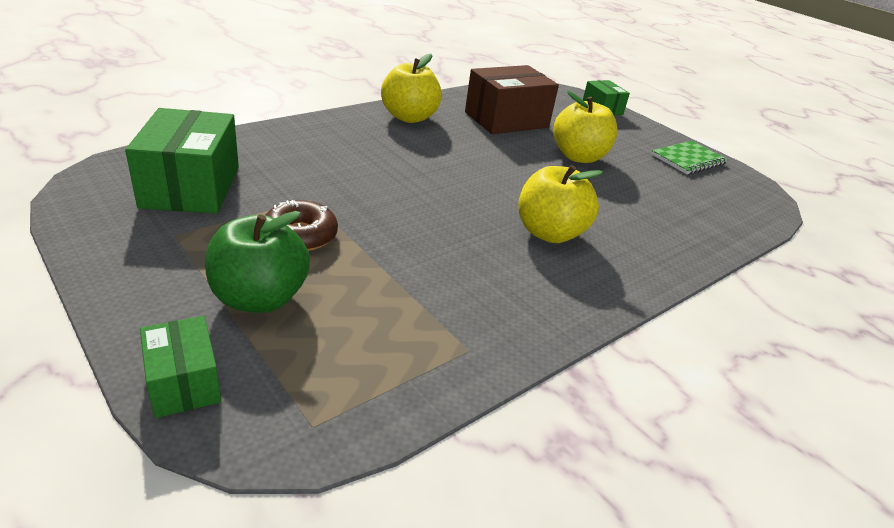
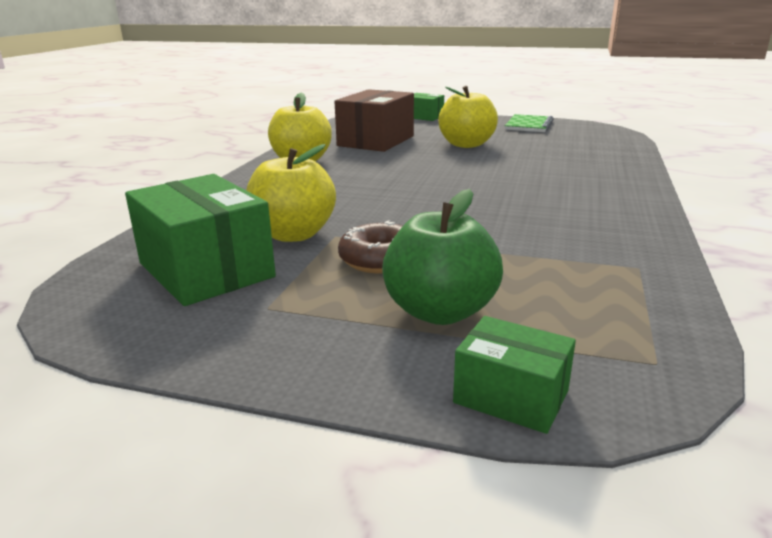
camera: 30 degrees left, 10 degrees down
(549, 233) = (539, 188): yellow apple -> yellow apple (293, 234)

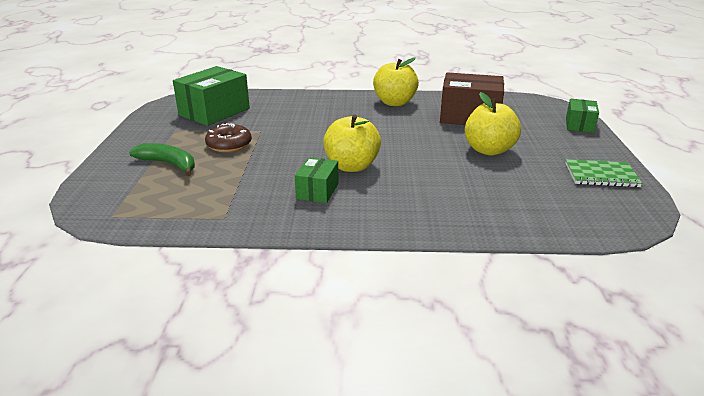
camera: 75 degrees right, 5 degrees up
(293, 234) = (260, 121): yellow apple -> yellow apple (352, 166)
(440, 312) = (169, 164): green apple -> green banana
(511, 396) = (95, 183): green box -> green box (317, 191)

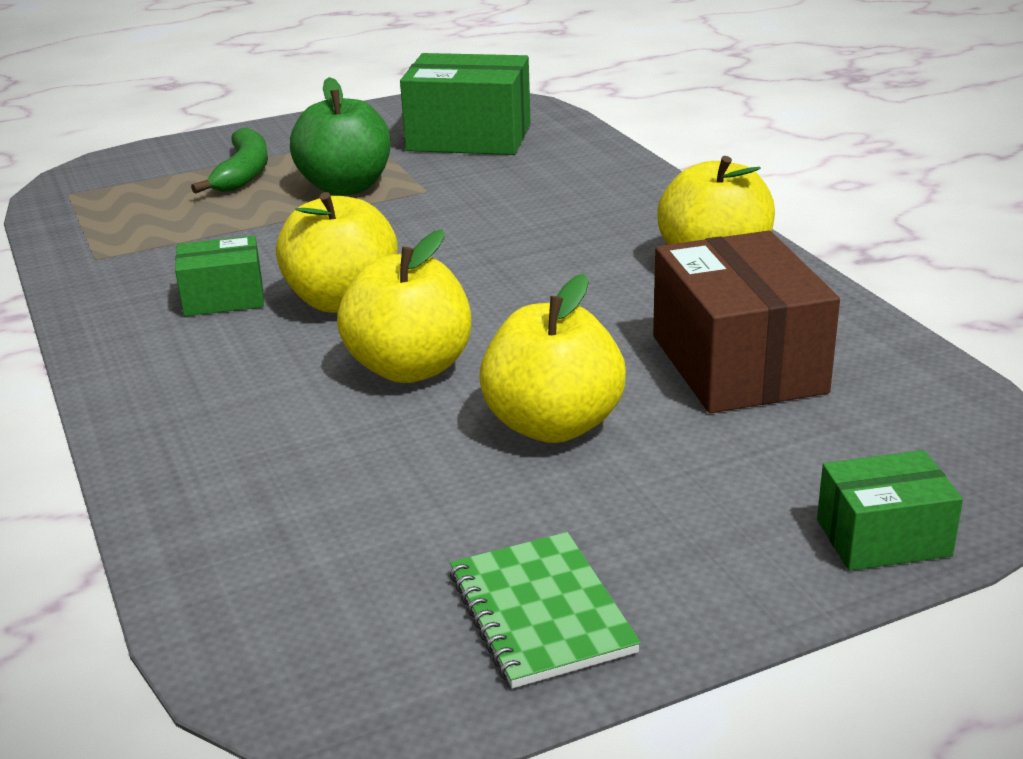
camera: 65 degrees right, 0 degrees up
(229, 145) = (345, 187): brown donut -> green apple
(426, 164) = (410, 368): none -> yellow apple

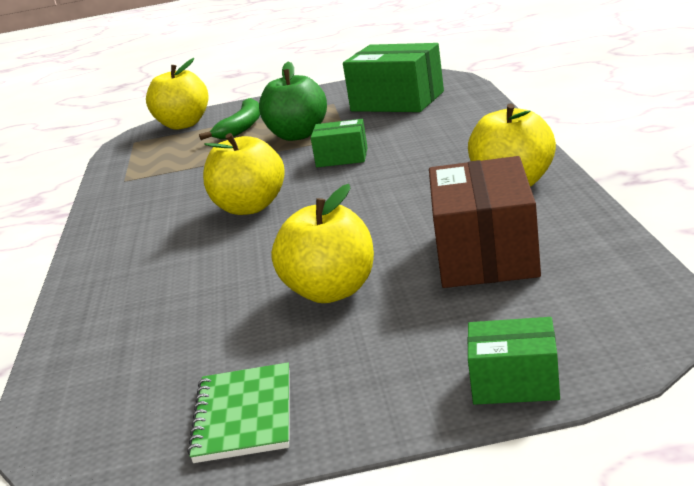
camera: 20 degrees right, 5 degrees down
(223, 298) = (181, 205): green box -> green box (342, 157)
(410, 368) = (264, 251): yellow apple -> yellow apple (183, 124)

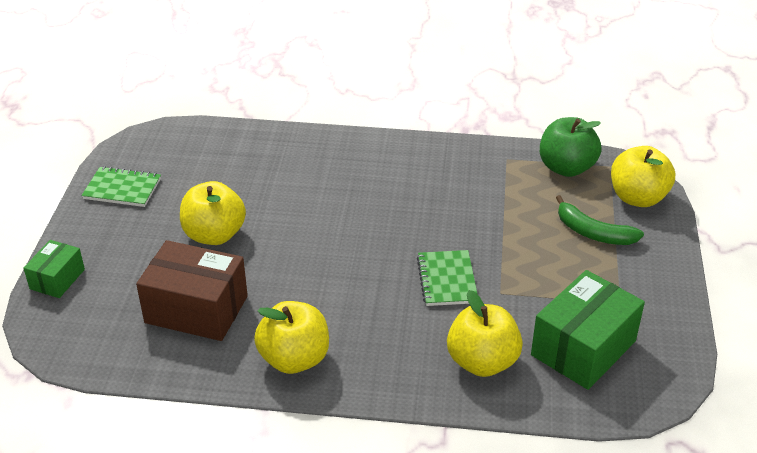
camera: 100 degrees right, 15 degrees up
(250, 207) = (383, 217): yellow apple -> yellow apple (482, 362)
(298, 135) = (534, 264): green apple -> green apple (566, 168)
(342, 157) = (447, 280): green box -> green notebook

